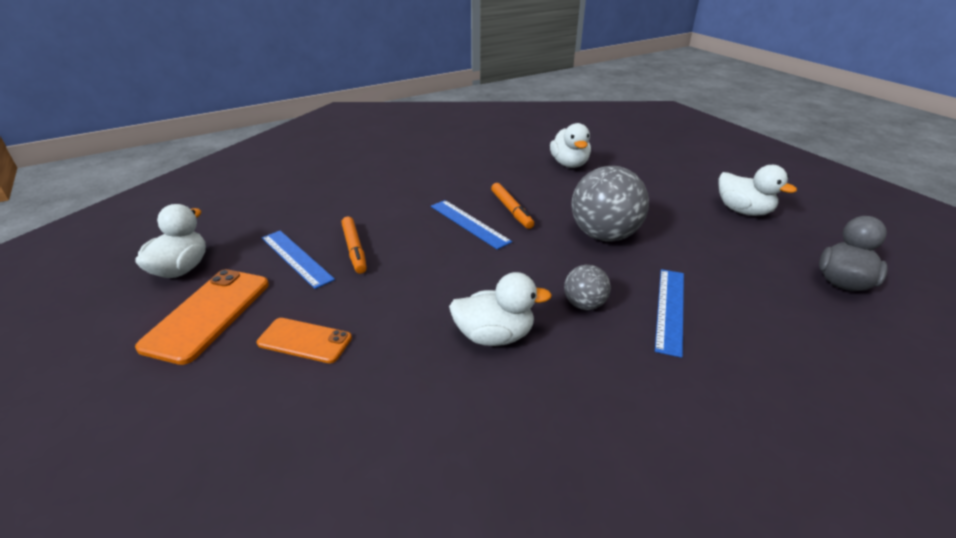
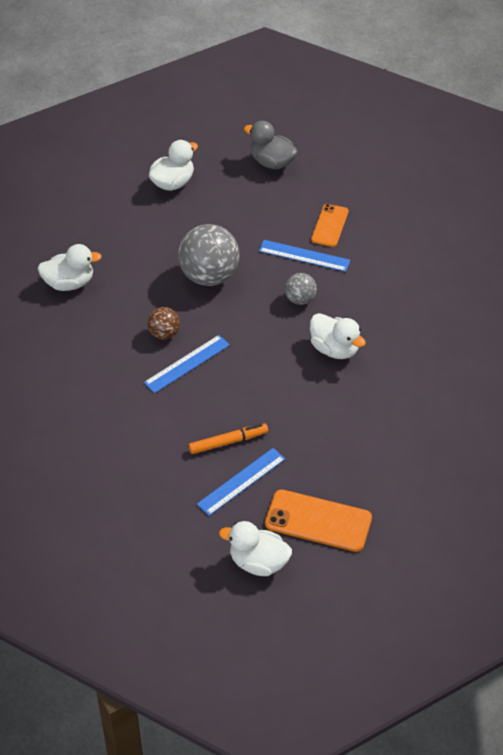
camera: 90 degrees left, 15 degrees up
(305, 340) = (344, 453): orange phone -> orange phone (329, 225)
(494, 336) = (334, 349): white duck -> white duck turned 135 degrees clockwise
(511, 210) = (164, 333): orange marker -> brown ball

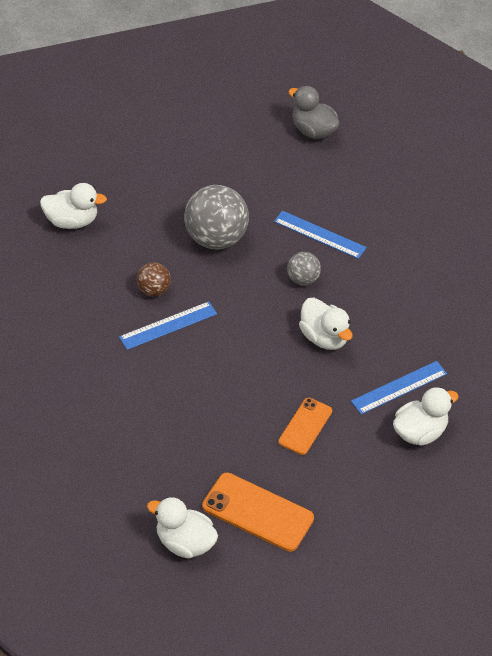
camera: 10 degrees right, 0 degrees up
(173, 183) = (205, 135): white duck -> white duck (420, 432)
(228, 442) = (188, 414): orange marker -> none
(241, 481) = (190, 456): blue ruler -> blue ruler (399, 387)
(329, 225) = (355, 207): orange phone -> orange phone (305, 426)

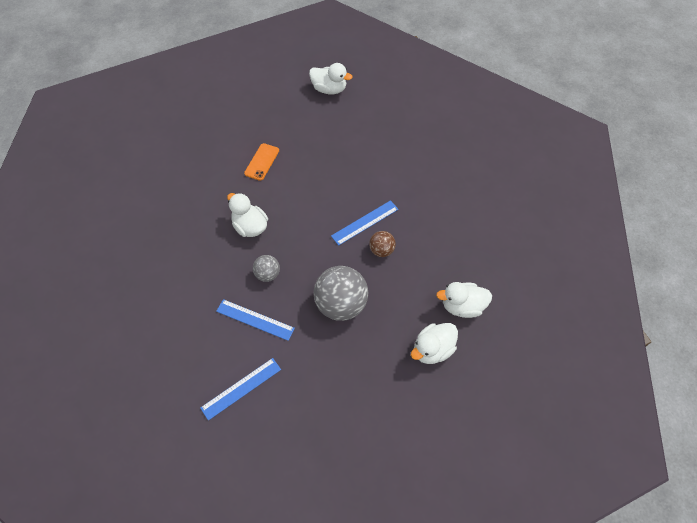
camera: 175 degrees right, 10 degrees up
(257, 512) = (289, 109): orange phone -> none
(313, 130) = (264, 446): grey duck -> none
(399, 387) = (197, 195): blue ruler -> blue ruler (241, 388)
(420, 432) = (186, 166): white duck -> white duck (432, 349)

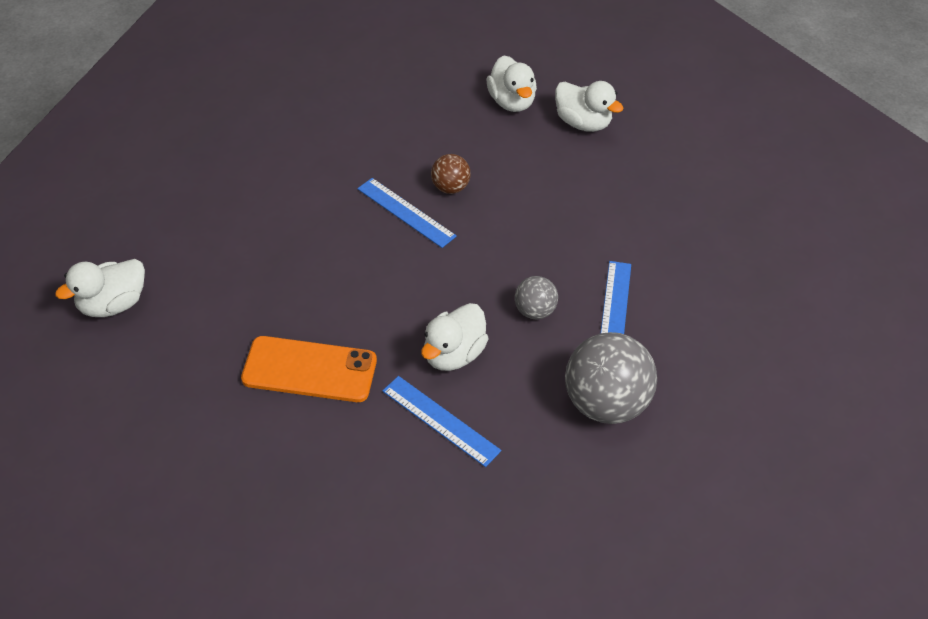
camera: 105 degrees left, 10 degrees down
(241, 388) = (721, 301): blue ruler -> blue ruler (440, 420)
(262, 162) = (309, 369): orange phone -> orange phone, size x1.56
(329, 89) = (113, 304): white duck -> white duck turned 135 degrees counterclockwise
(341, 304) = (553, 218): grey ball -> grey ball (605, 403)

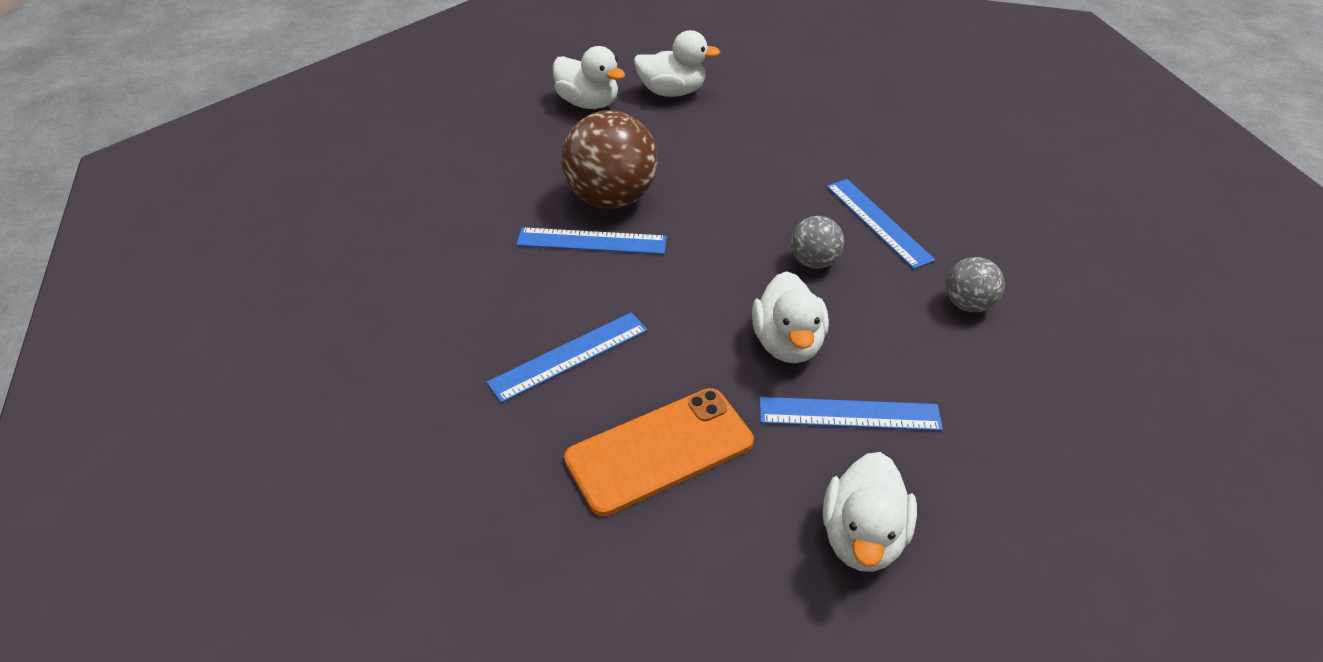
camera: 35 degrees left, 5 degrees down
(113, 304) = (332, 529): white duck -> white duck (862, 536)
(317, 281) = (569, 356): none -> blue ruler
(450, 187) = (611, 198): brown ball -> brown ball, size x1.94
(605, 403) = (967, 304): grey ball -> grey ball, size x0.51

